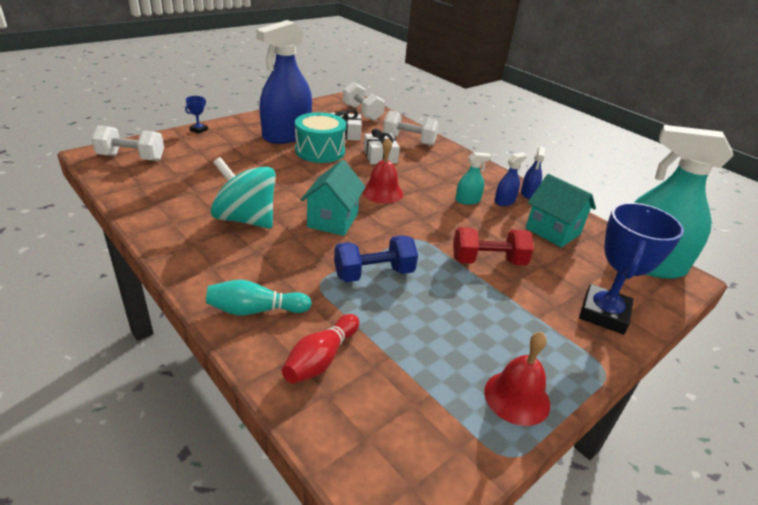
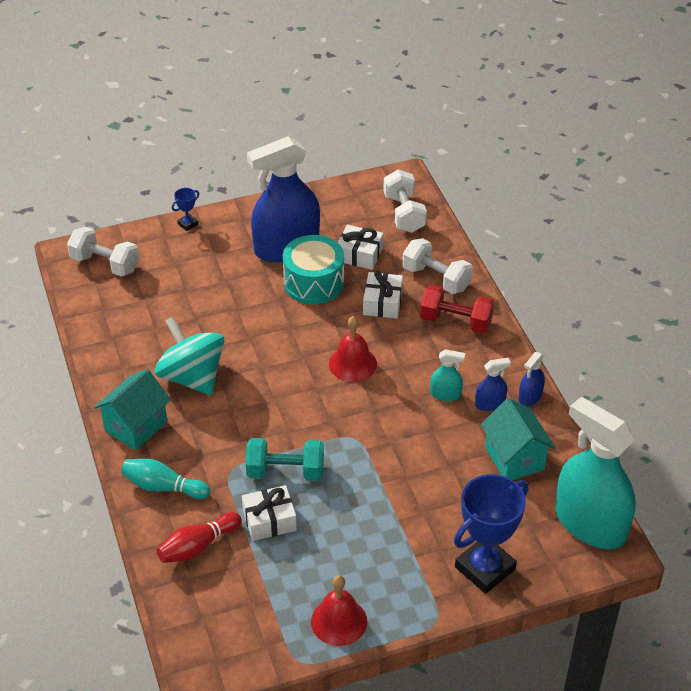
camera: 25 degrees right, 10 degrees up
(333, 220) = (278, 395): turquoise house -> turquoise house (136, 426)
(374, 274) = (285, 471): blue dumbbell -> turquoise dumbbell
(383, 317) = (269, 520): none -> white gift
(488, 261) = (410, 482): red dumbbell -> red dumbbell (455, 321)

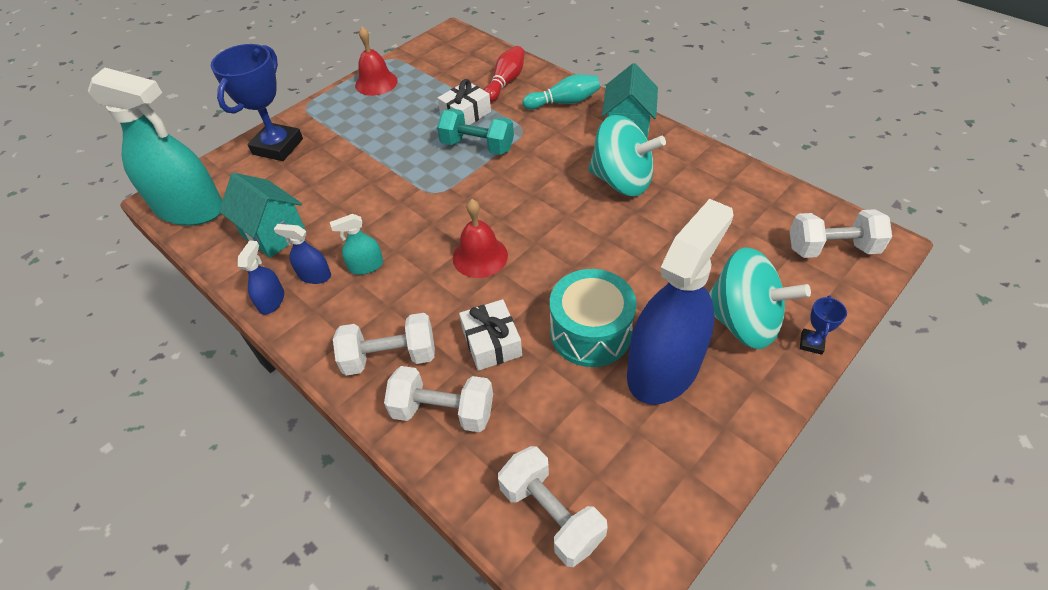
camera: 155 degrees right, 5 degrees up
(213, 249) = (743, 322): none -> turquoise spinning top
(285, 471) = (477, 146): turquoise dumbbell -> turquoise dumbbell turned 45 degrees clockwise
(359, 254) = (565, 402): white gift -> none
(455, 321) = (390, 357): red dumbbell -> white dumbbell
(490, 403) = (314, 275): blue spray bottle -> blue spray bottle turned 60 degrees clockwise

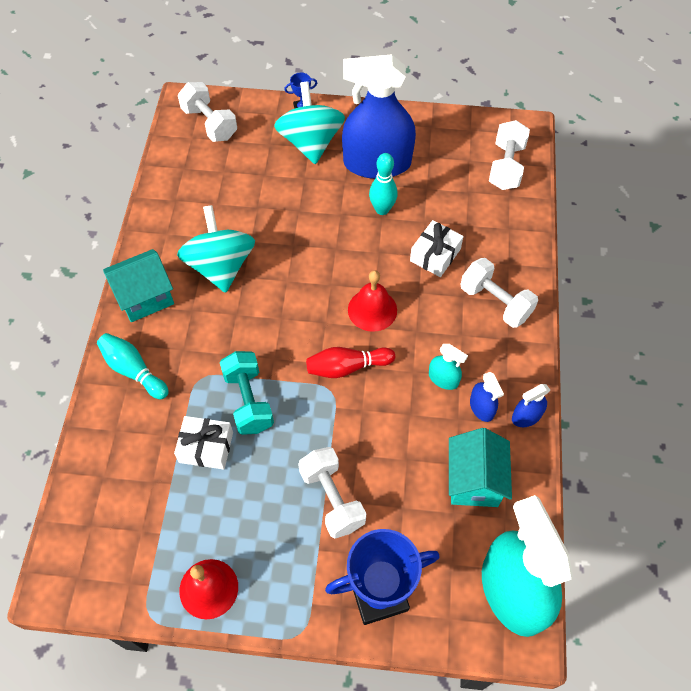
camera: 130 degrees left, 10 degrees up
(443, 411) = (500, 248): white dumbbell -> white dumbbell (332, 498)
(505, 82) = (128, 446): red bowling pin -> red bowling pin (347, 367)
(590, 332) = (382, 209): turquoise drum -> turquoise bowling pin

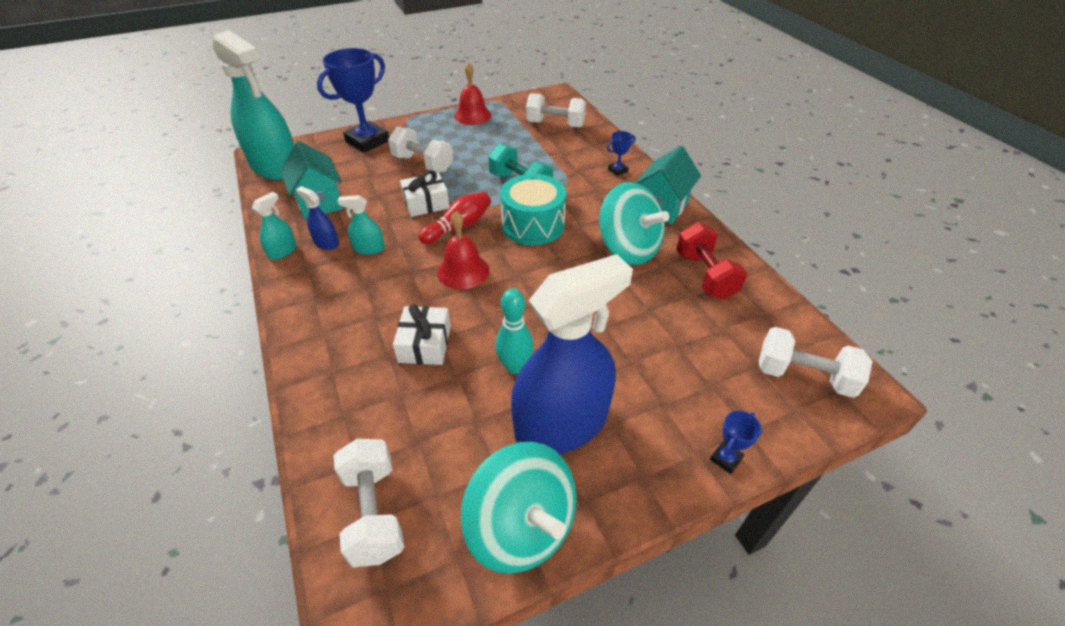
camera: 150 degrees right, 15 degrees down
(133, 370) = (617, 170): turquoise bowling pin -> blue trophy
(188, 214) = (705, 275): none -> red dumbbell
(206, 447) = (528, 157): white gift -> white gift (426, 203)
(278, 335) = (533, 225): none -> turquoise drum
(310, 142) = (666, 411): turquoise spinning top -> turquoise spinning top (521, 527)
(495, 302) = (337, 325): white dumbbell -> white dumbbell (555, 124)
(526, 416) = (282, 251): blue spray bottle -> turquoise spray bottle

